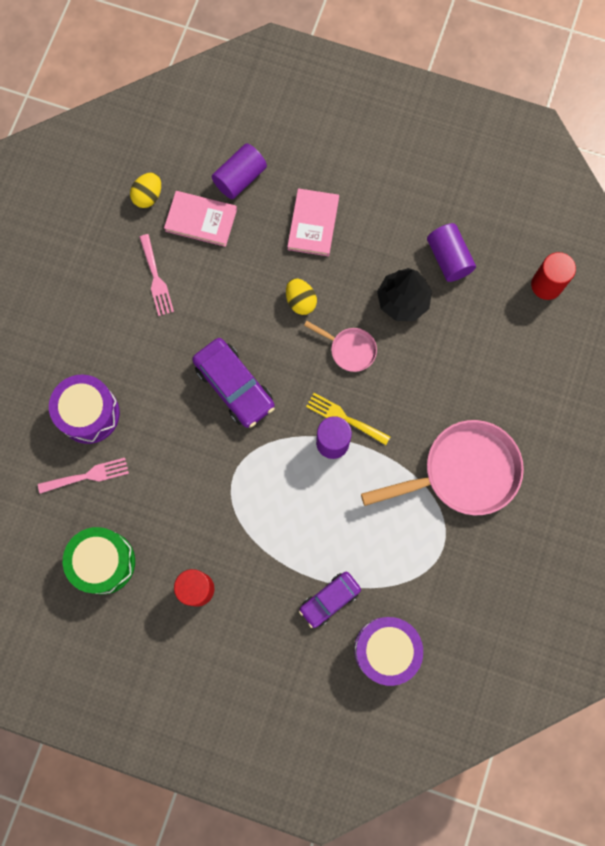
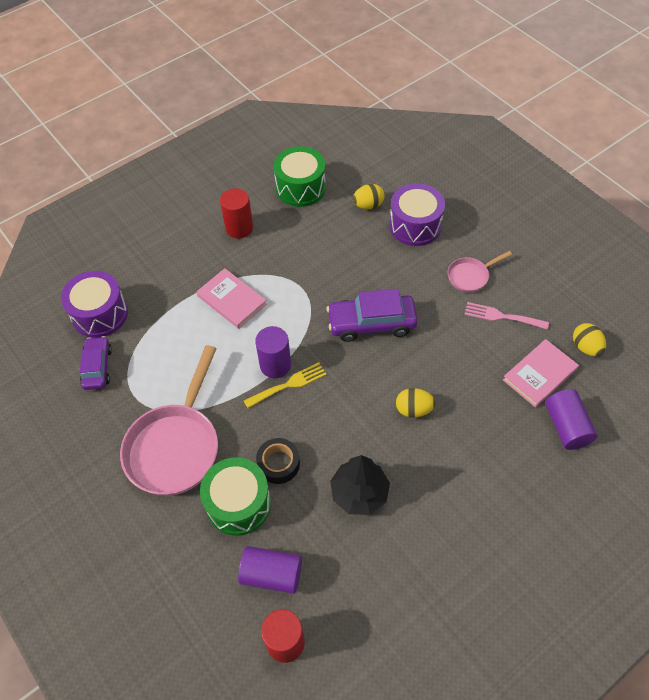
camera: 125 degrees right, 20 degrees down
(88, 476) = (368, 205): pink fork -> yellow egg
(313, 224) = (484, 462): pink book -> pink book (232, 300)
(330, 600) = (163, 299): purple car -> purple car (97, 367)
(349, 349) = (344, 422): pink pan -> pink pan (470, 276)
(421, 378) = (278, 464): none -> black tape
(449, 258) = (375, 562): purple cylinder -> purple cylinder (271, 574)
(474, 386) = (238, 504): none -> green drum

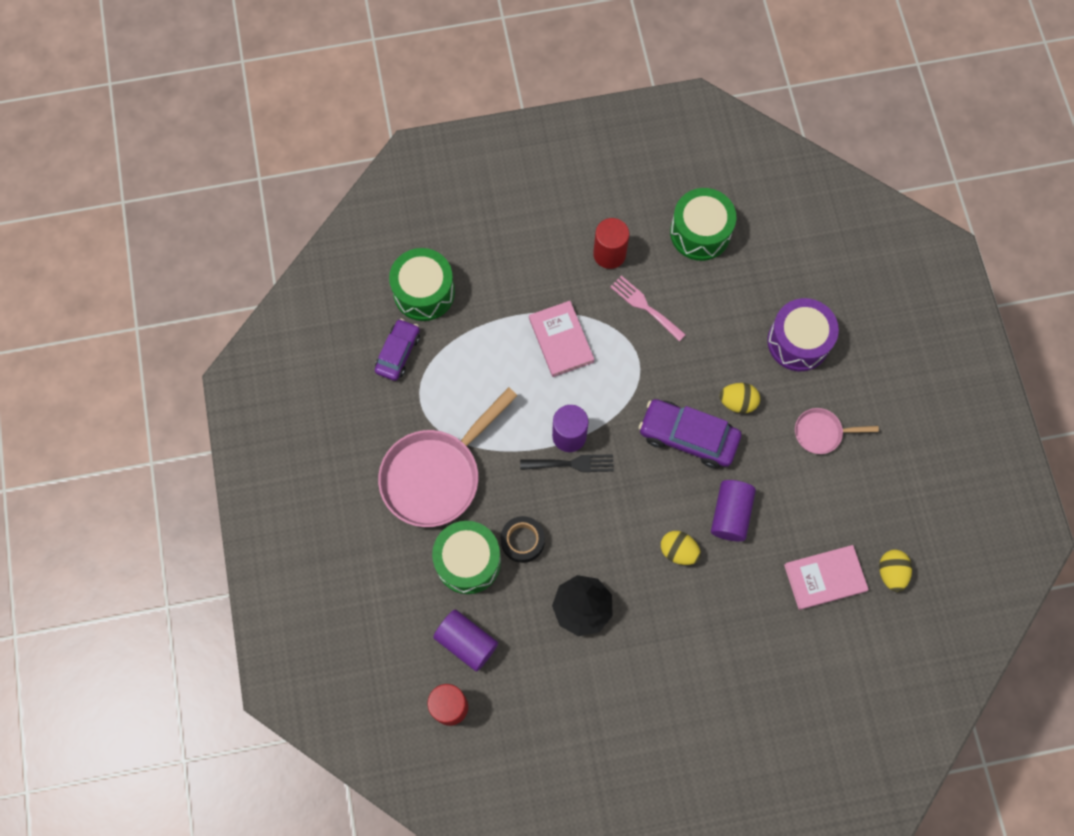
camera: 25 degrees right, 15 degrees up
(100, 314) = (424, 292): purple drum -> green drum
(288, 384) = (571, 464): yellow fork -> black fork
(368, 205) = (762, 291): yellow egg -> yellow egg (737, 402)
(501, 316) = (826, 495): pink fork -> pink fork (645, 306)
(566, 426) = (817, 644): purple cylinder -> purple cylinder (730, 514)

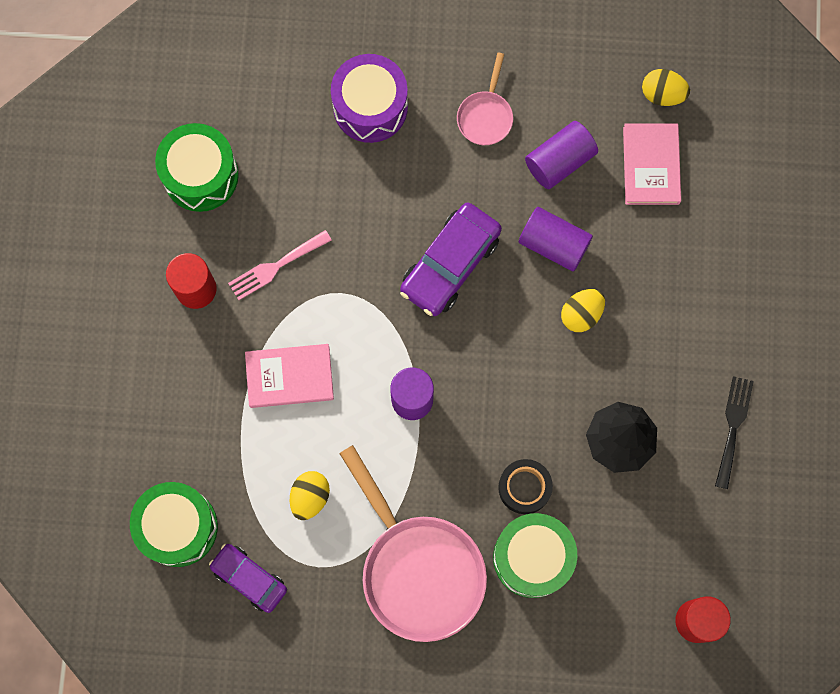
camera: 75 degrees left, 5 degrees up
(466, 642) = (627, 583): purple cylinder -> purple cylinder (559, 161)
(571, 464) = (447, 406): black fork -> black fork (733, 427)
(737, 402) = (424, 196): yellow egg -> yellow egg (310, 497)

